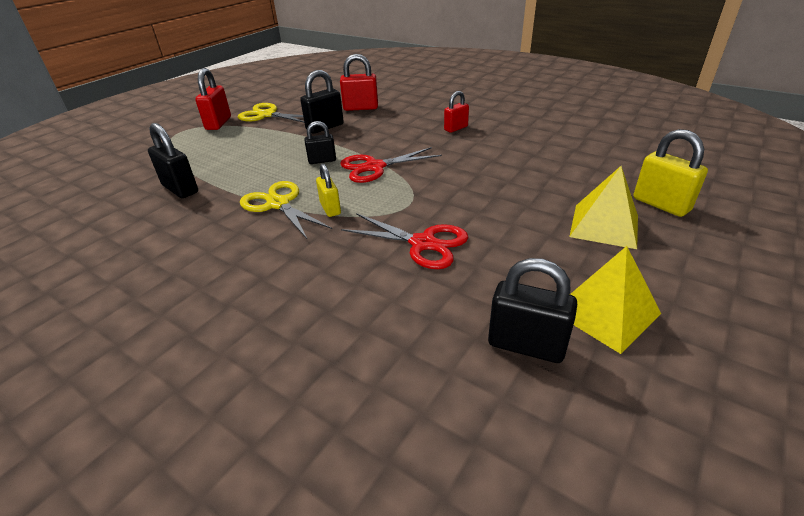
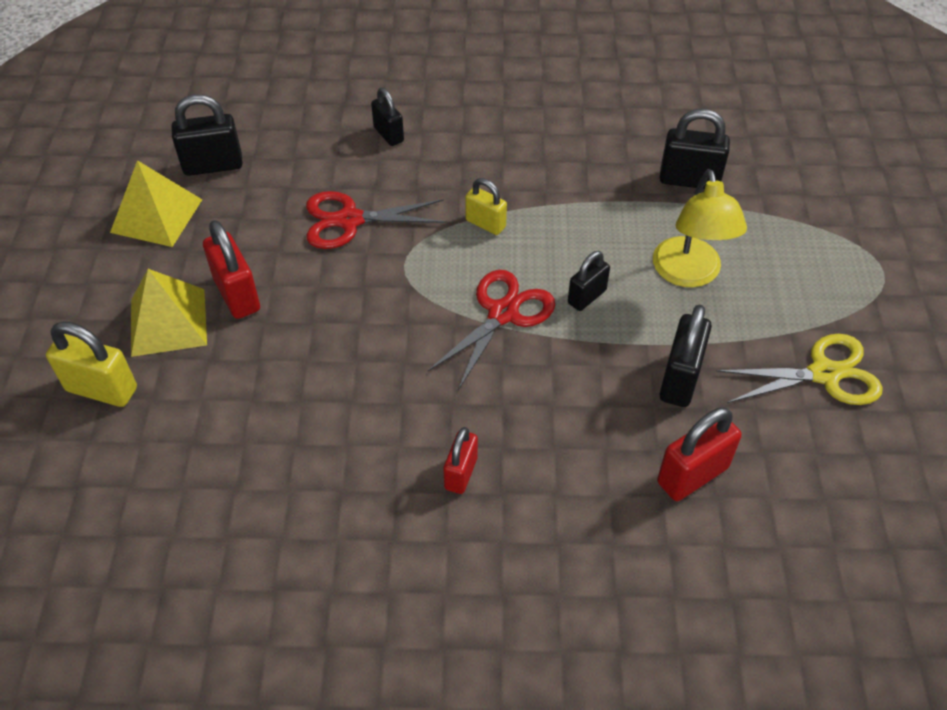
camera: 145 degrees right, 15 degrees up
(218, 123) = (861, 314): red padlock -> red padlock (237, 295)
(259, 154) = (689, 274): none -> yellow lamp
(278, 204) = (549, 206): yellow scissors -> none
(324, 303) = (388, 134): none -> black padlock

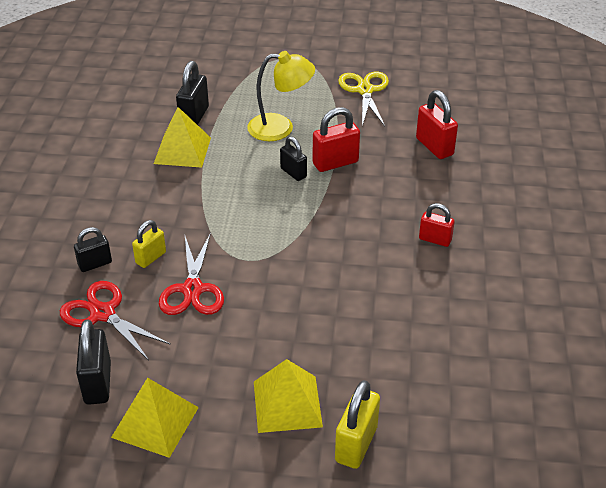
camera: 85 degrees left, 10 degrees down
(237, 295) = (263, 359): red padlock -> red padlock (335, 163)
(485, 224) = (214, 215): yellow padlock -> yellow padlock (151, 258)
(503, 313) = (303, 212): red scissors -> red scissors (103, 313)
(611, 178) = (182, 150): none -> yellow pyramid
(679, 379) = (365, 142): black padlock -> none

